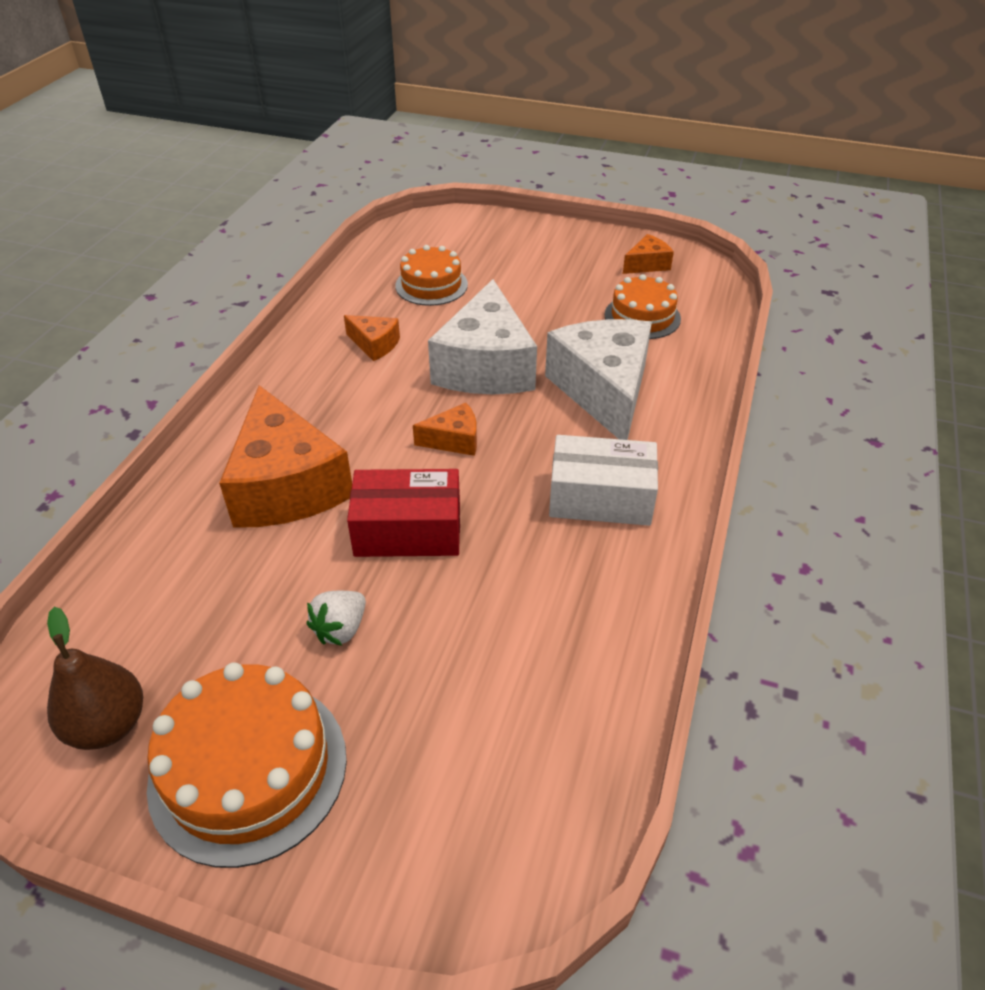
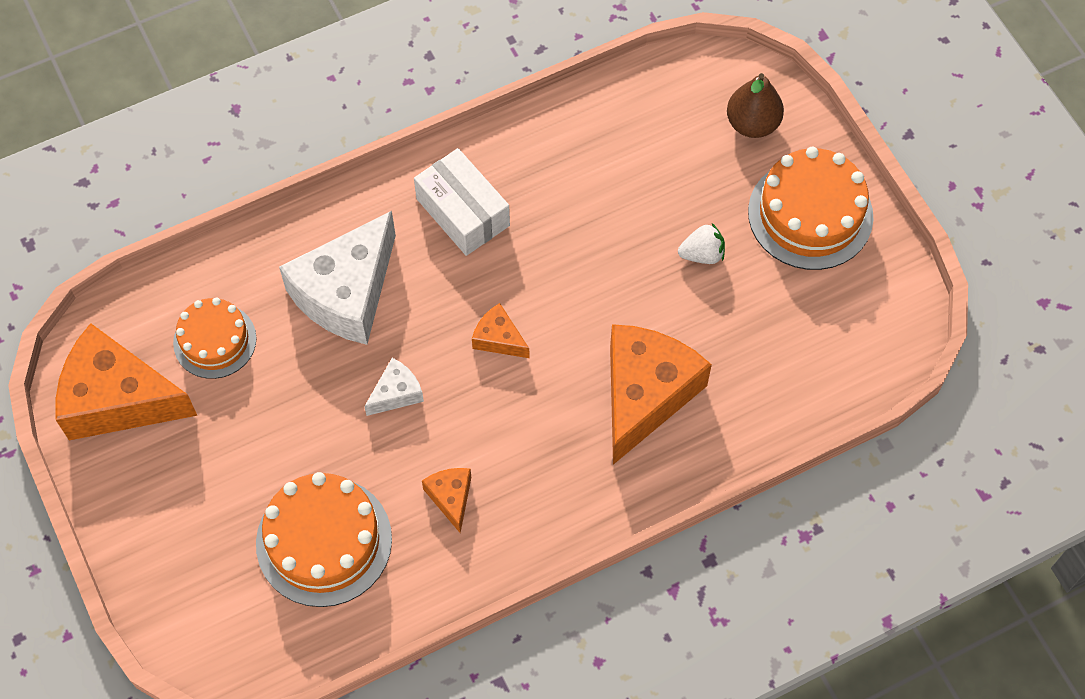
camera: 135 degrees left, 20 degrees up
(108, 725) = (865, 297): brown pear -> brown pear (752, 124)
(408, 530) = (602, 289): red box -> none
(431, 285) = (324, 541): orange cake -> orange cake, size x1.56
(486, 366) = (396, 393): white cheese -> white cheese, size x0.46
(647, 264) = (118, 399): orange cheese -> orange cheese, size x2.18

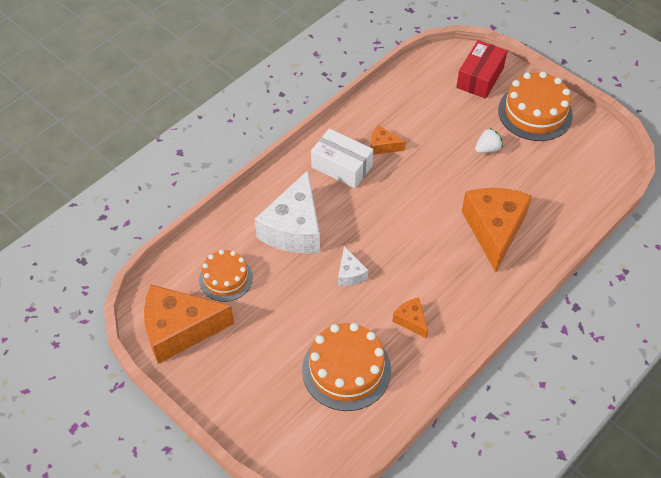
camera: 20 degrees left, 10 degrees down
(396, 393) = (350, 273): white cheese -> white cheese turned 135 degrees clockwise
(498, 339) = (396, 226): orange cheese -> orange cheese (383, 146)
(752, 124) = (480, 78): brown pear -> red box

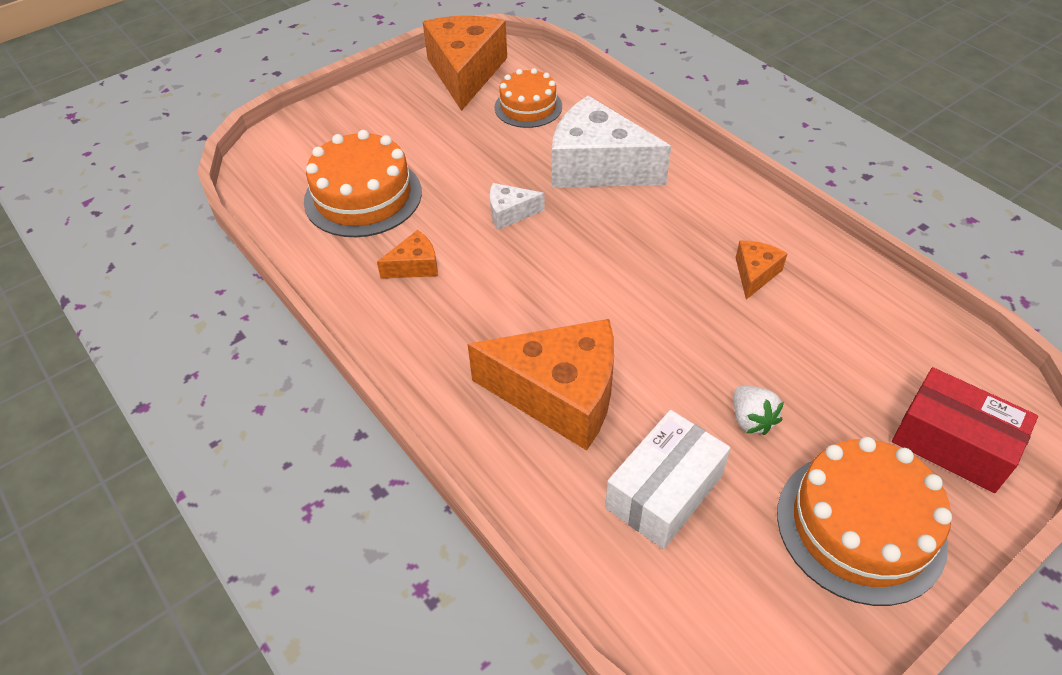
camera: 100 degrees right, 5 degrees down
(341, 166) = (710, 222): white box -> white box (664, 491)

